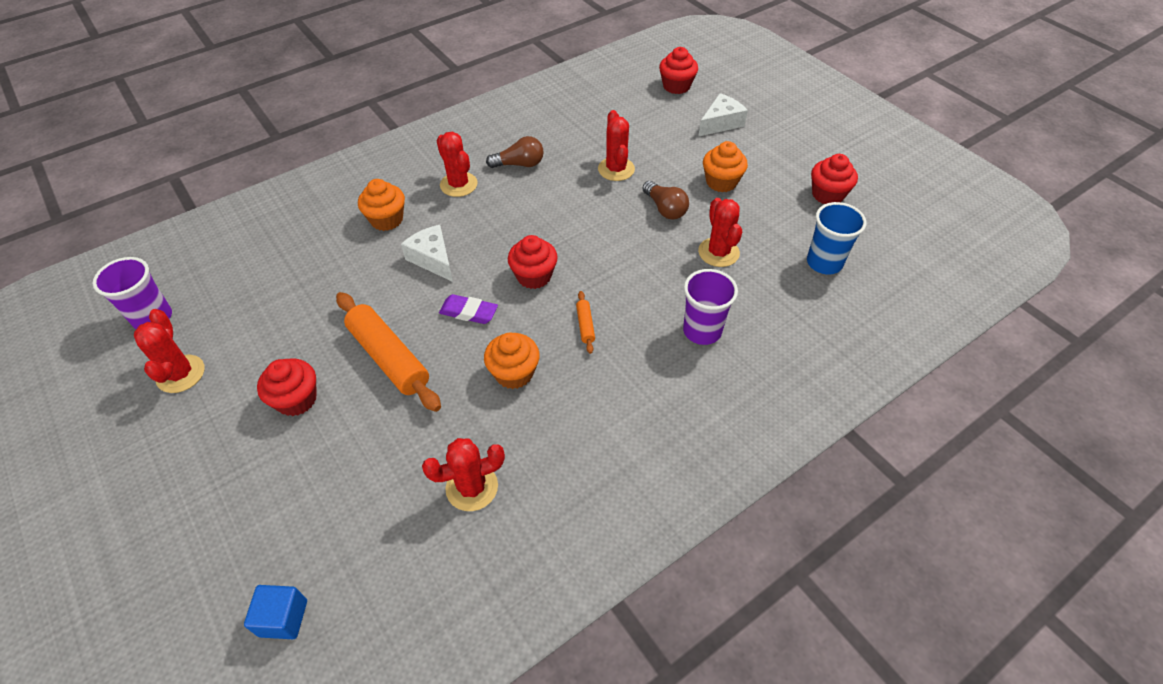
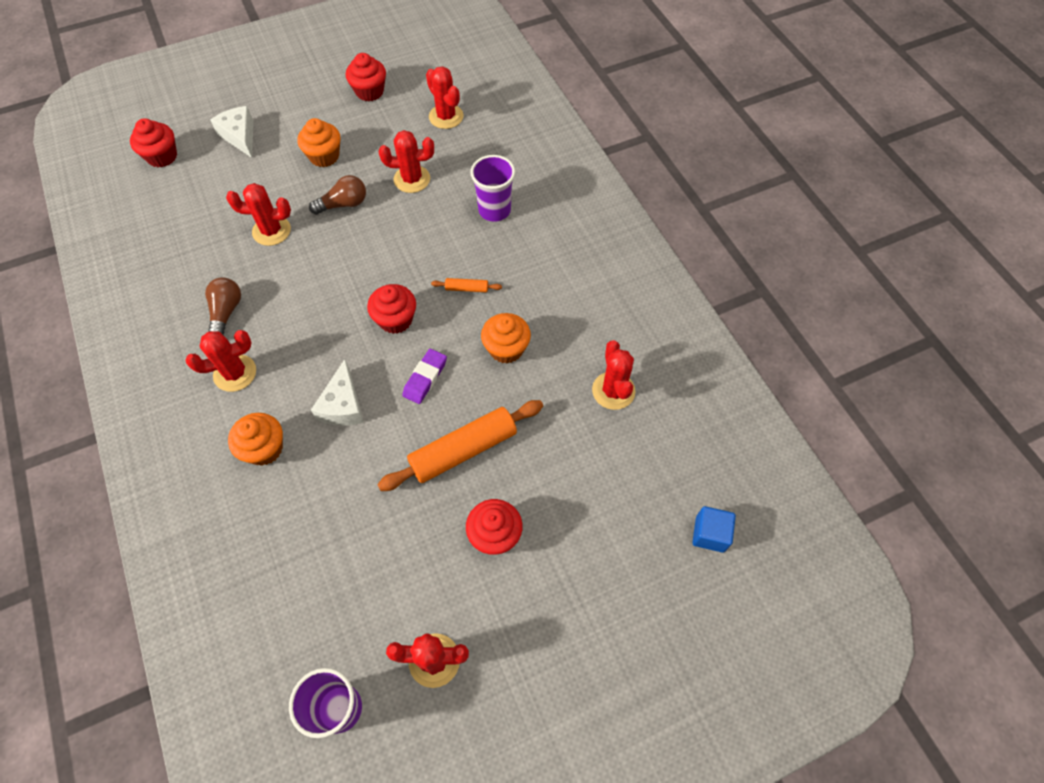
camera: 80 degrees left, 10 degrees up
(433, 259) = (343, 405): white cheese -> white cheese turned 60 degrees counterclockwise
(824, 263) = (446, 116): blue cup -> red cactus

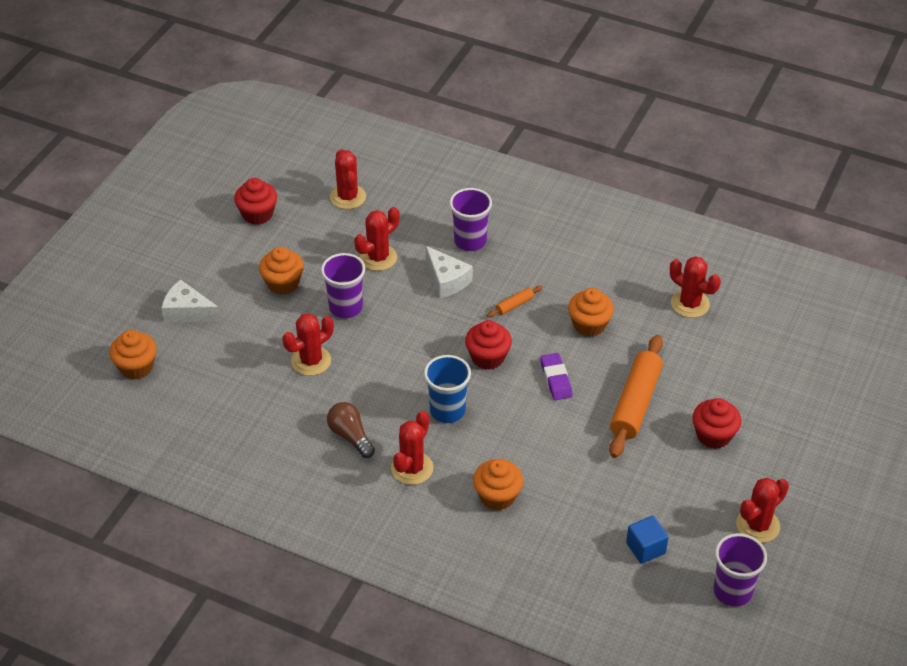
camera: 40 degrees left, 15 degrees down
(162, 156) = (136, 367): red cupcake -> orange cupcake
(315, 343) = (447, 411): none -> blue cup
(343, 204) = (345, 307): brown light bulb -> purple cup
(343, 405) = (519, 434): white cheese -> white cheese (446, 280)
(446, 116) = (348, 197): red cactus -> red cactus turned 60 degrees clockwise
(709, 534) = (838, 345): blue cube -> blue cube (645, 548)

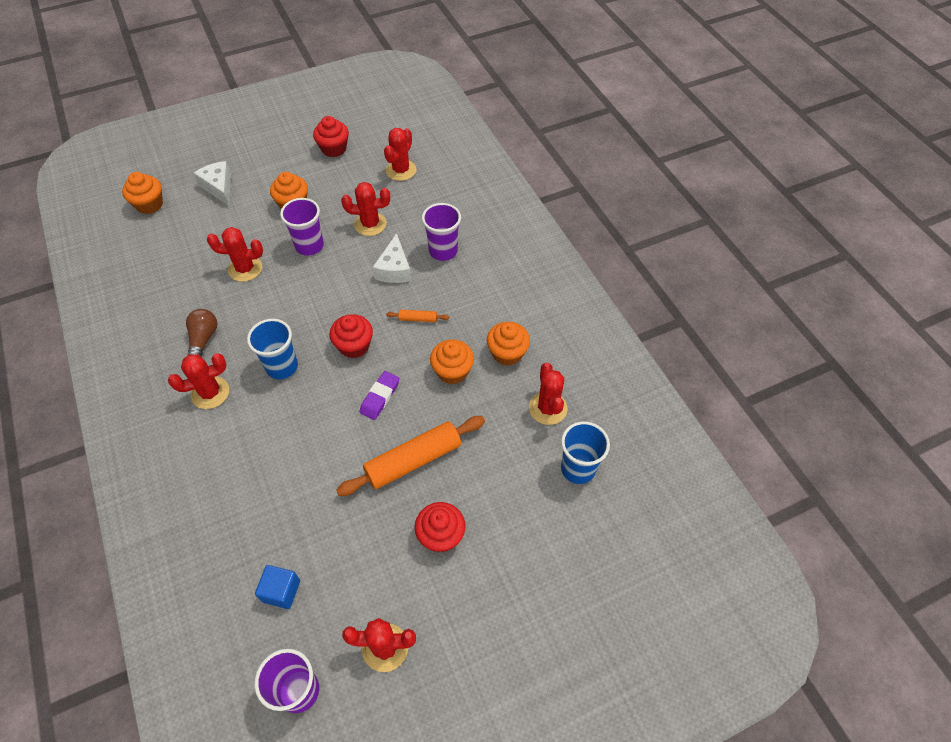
camera: 40 degrees right, 10 degrees up
(497, 496) = (235, 459): orange cupcake -> orange cupcake (507, 353)
(756, 329) = (578, 468): none -> blue cup

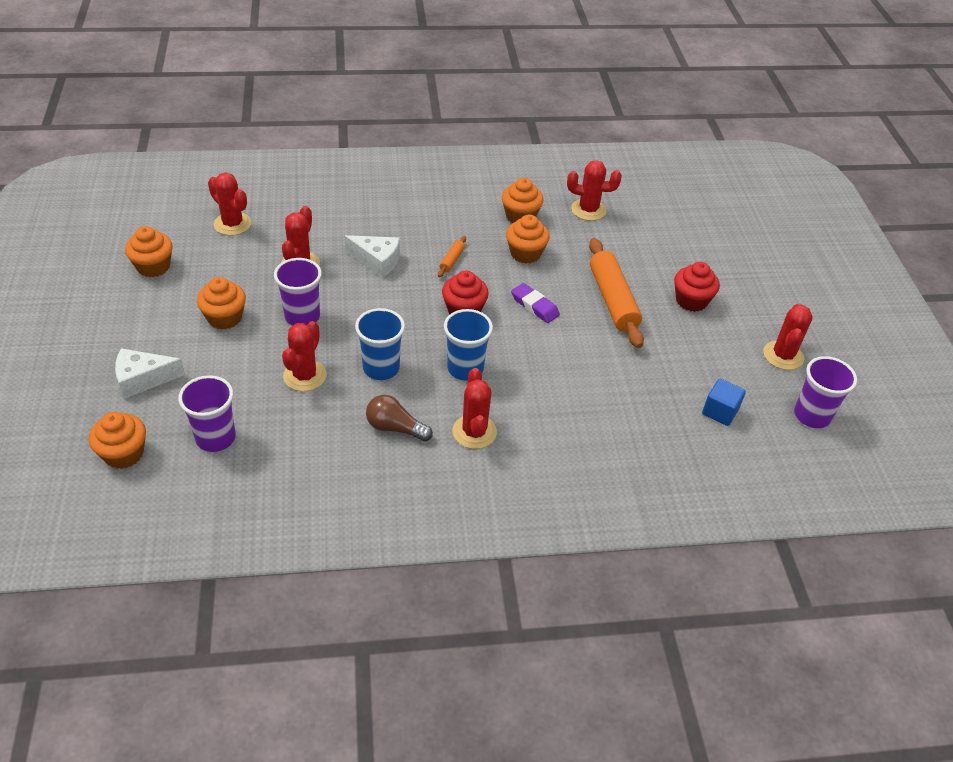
camera: 75 degrees left, 10 degrees down
(334, 149) = (153, 267): red cupcake -> orange cupcake
(443, 251) = (372, 223): purple cup -> purple cup (215, 438)
(578, 468) = (652, 211): blue cup -> blue cup (381, 368)

